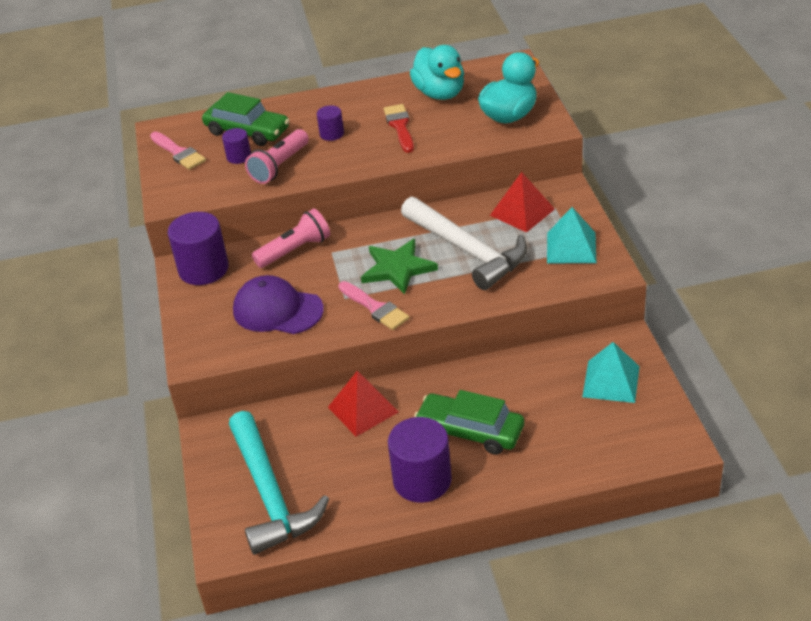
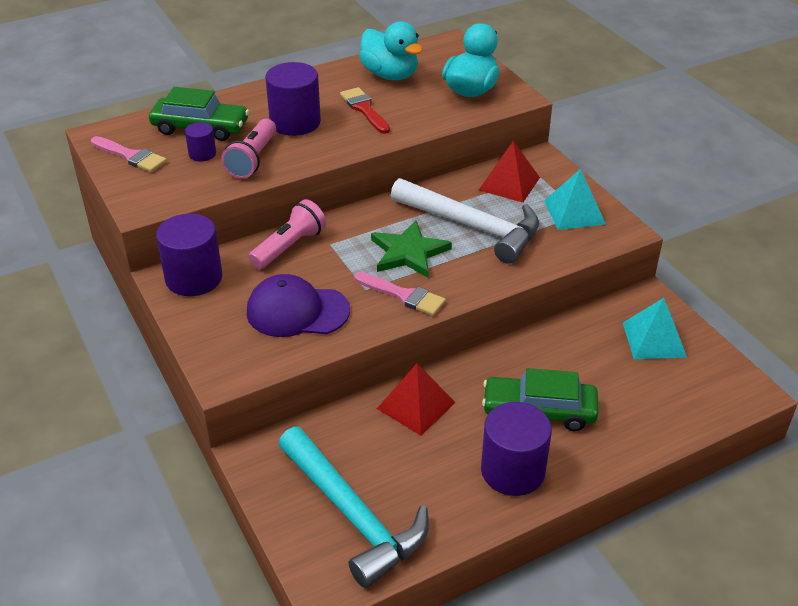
camera: 20 degrees left, 0 degrees up
(332, 134) = (295, 122): purple cylinder -> purple cylinder, size x1.94

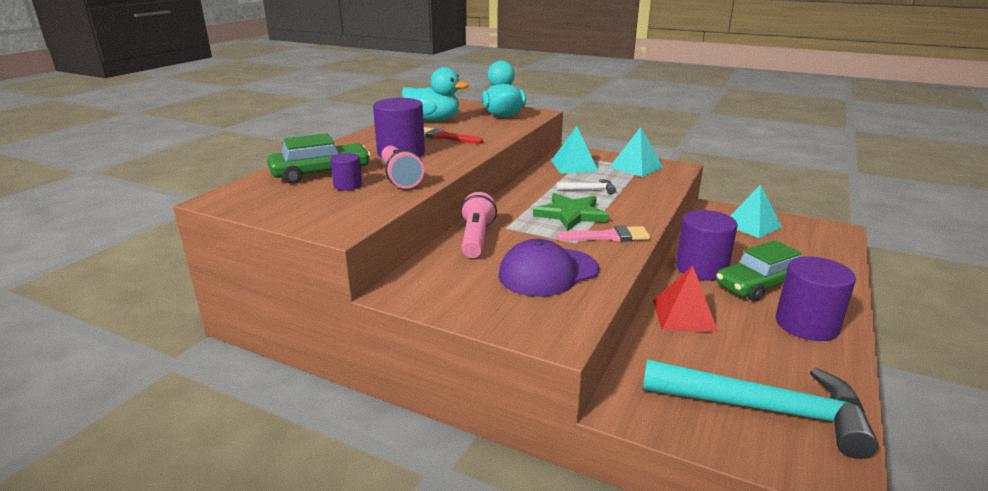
camera: 35 degrees left, 15 degrees down
(131, 156) = (276, 203): pink brush -> none
(194, 278) = (423, 284): purple cylinder -> purple cylinder (701, 268)
(473, 226) = (589, 190): white hammer -> white hammer, size x0.43
(509, 183) = (574, 165): red pyramid -> turquoise pyramid

